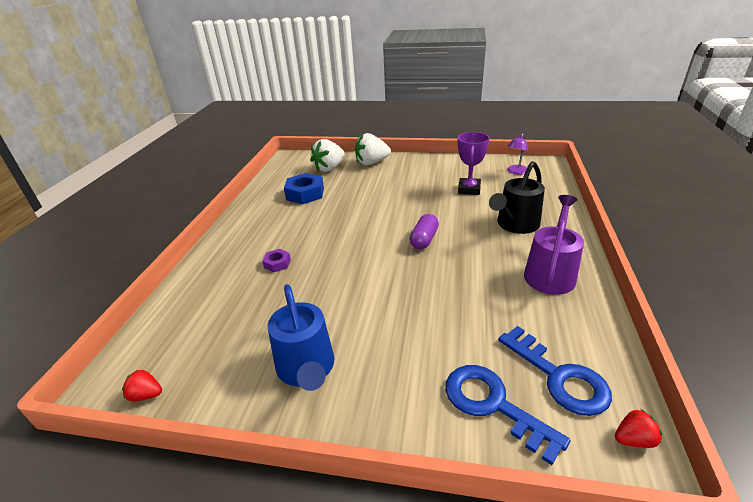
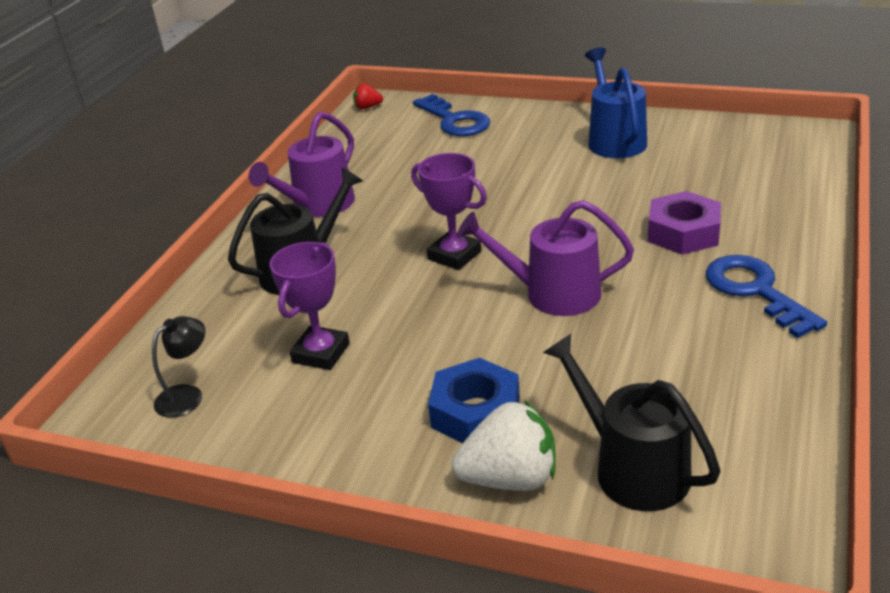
camera: 170 degrees left, 0 degrees up
(146, 395) = (765, 128): red strawberry -> none
(277, 263) = (683, 232): purple nut -> purple nut, size x1.89
(305, 194) = (678, 374): blue nut -> blue nut (476, 412)
(329, 168) = (632, 468): white strawberry -> black watering can
(361, 222) = (552, 293): none -> purple watering can
(424, 239) = (454, 255): purple capsule -> purple trophy
(516, 172) = (187, 395): purple lamp -> black lamp
(559, 377) = (390, 133): blue key -> blue key (755, 291)

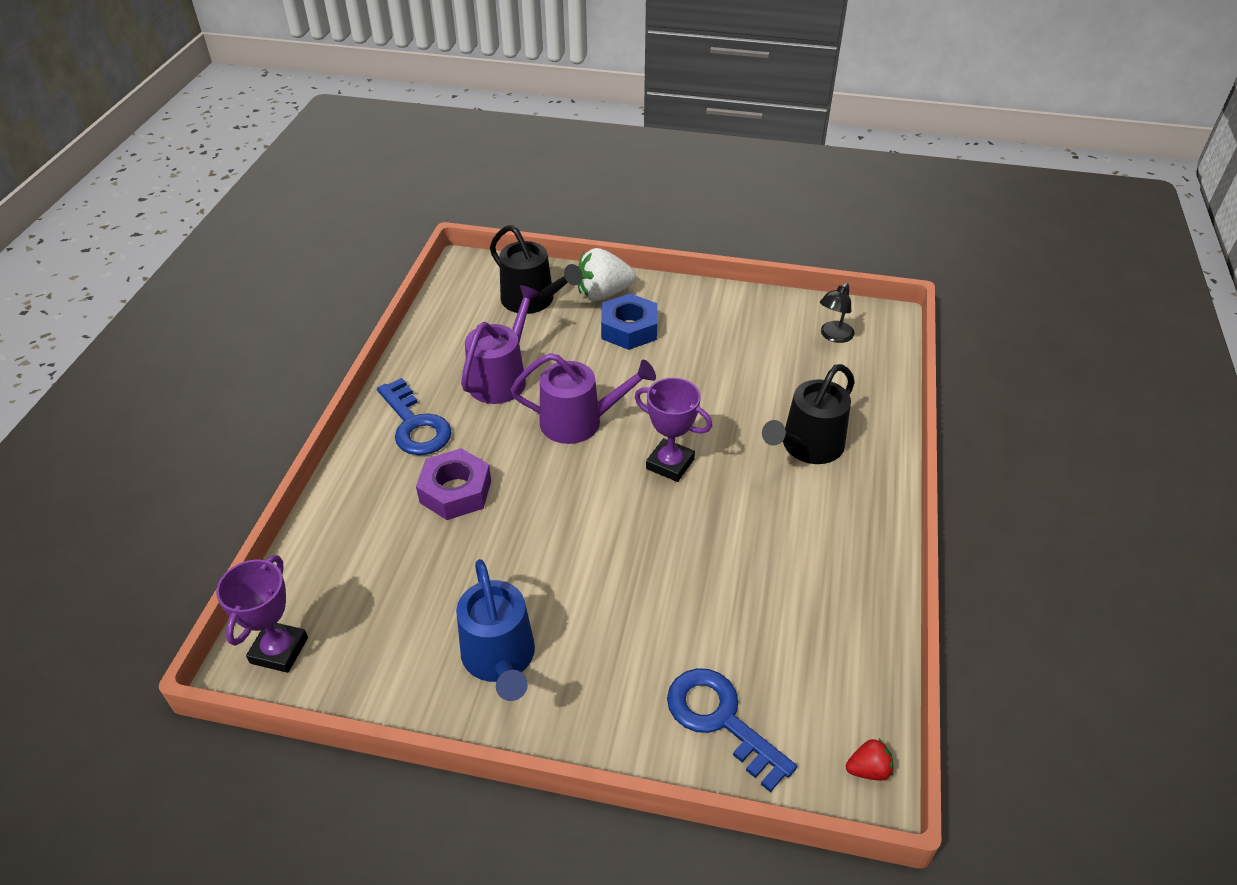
camera: 170 degrees right, 10 degrees up
(318, 205) = (836, 537): purple watering can -> purple watering can (501, 378)
(321, 353) = (752, 368): purple trophy -> purple trophy (279, 650)

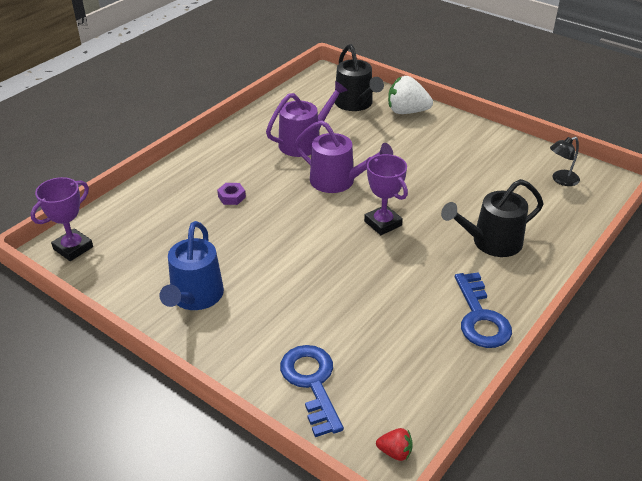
camera: 25 degrees right, 5 degrees down
(415, 425) = (232, 153): blue key -> blue key (480, 317)
(455, 491) = (231, 197): purple nut -> purple nut, size x0.53
(629, 329) = (410, 137): blue nut -> none

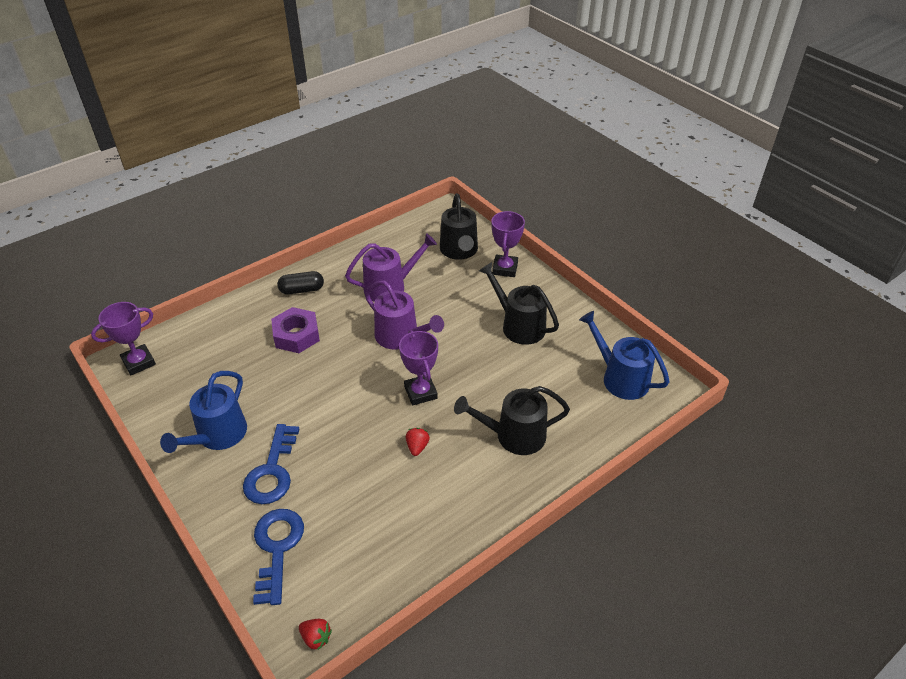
camera: 15 degrees right, 5 degrees up
(216, 158) = (302, 290): none -> black capsule
(231, 197) = (296, 335): purple nut -> purple nut, size x1.89
(404, 268) = (417, 447): none -> red strawberry
(407, 111) = (505, 268): white strawberry -> purple trophy
(445, 154) = (519, 325): none -> black watering can
(480, 317) = (462, 516): blue key -> blue key (272, 471)
(561, 180) = (620, 378): black lamp -> blue watering can

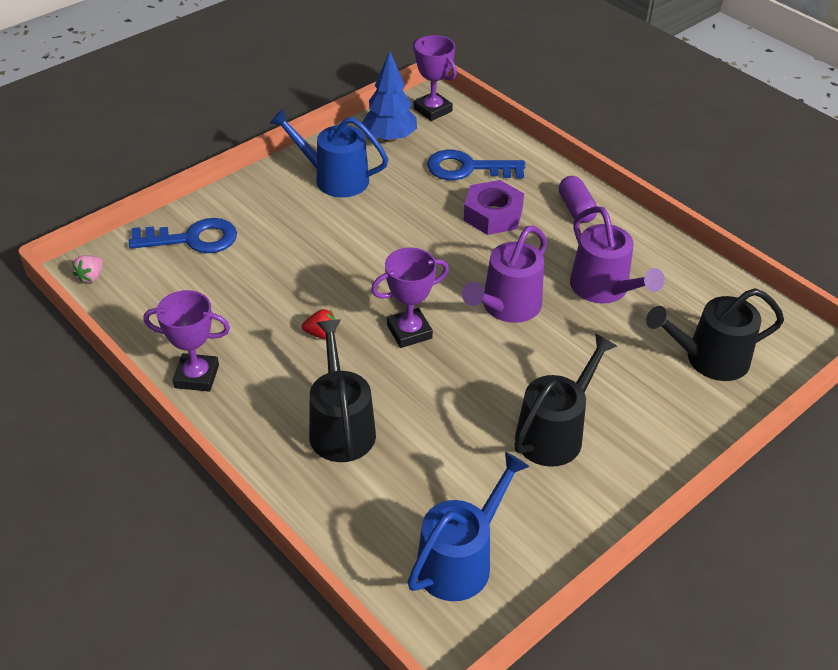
camera: 85 degrees right, 0 degrees up
(170, 394) = (390, 138): none -> blue tree
(272, 471) = (287, 223): blue key -> blue key (467, 168)
(302, 290) = (576, 209): black capsule -> purple capsule
(316, 638) = (91, 277): red strawberry -> pink strawberry
(505, 268) = (683, 415): purple trophy -> purple trophy (196, 376)

